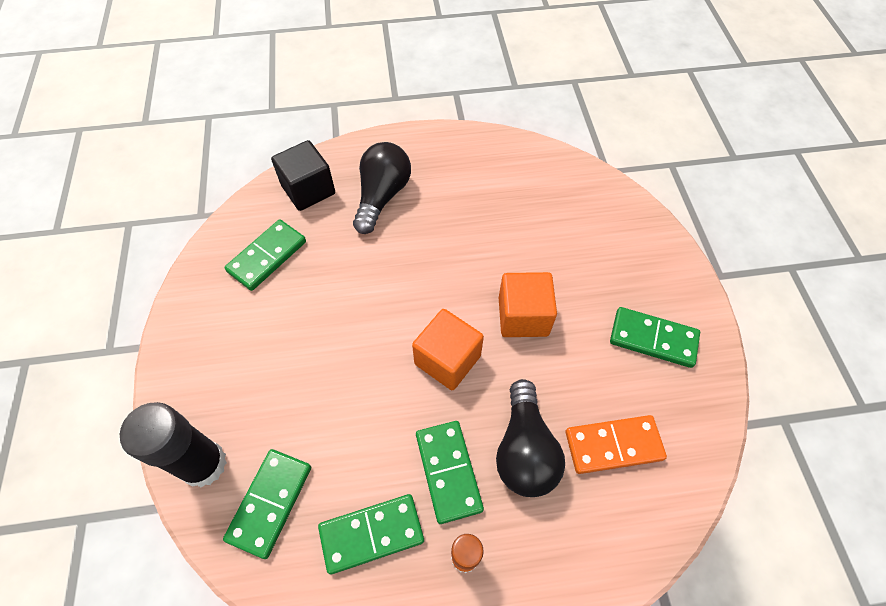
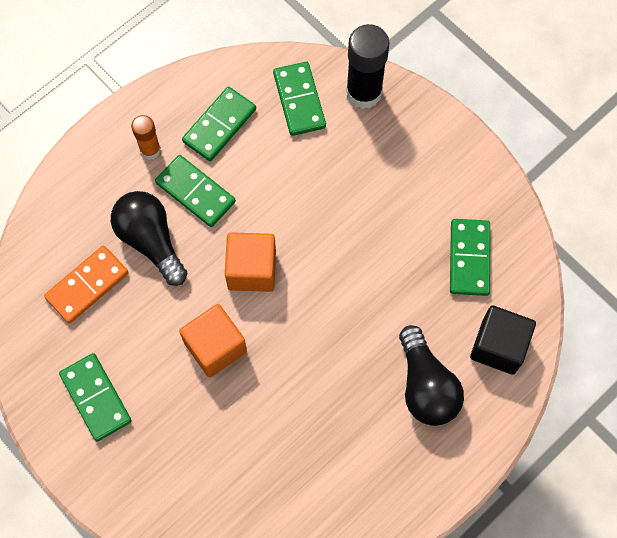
camera: 145 degrees right, 10 degrees up
(653, 339) = (95, 398): green domino -> green domino turned 75 degrees clockwise

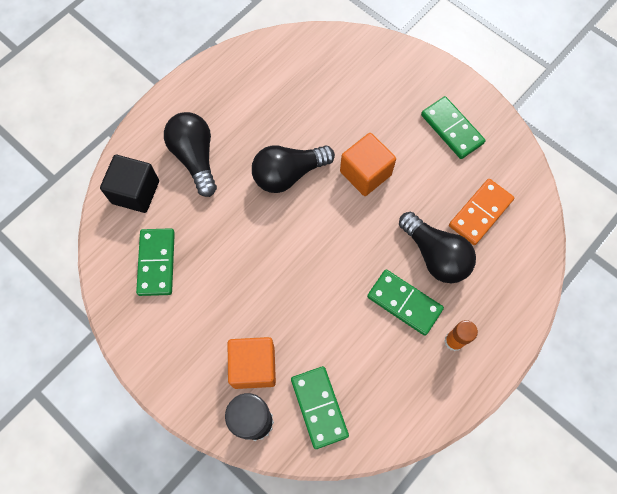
camera: 175 degrees right, 0 degrees up
(219, 126) = (393, 372): green domino -> none
(252, 270) = (344, 237): orange cube -> orange cube (253, 366)
(310, 354) = (288, 174): none -> black light bulb

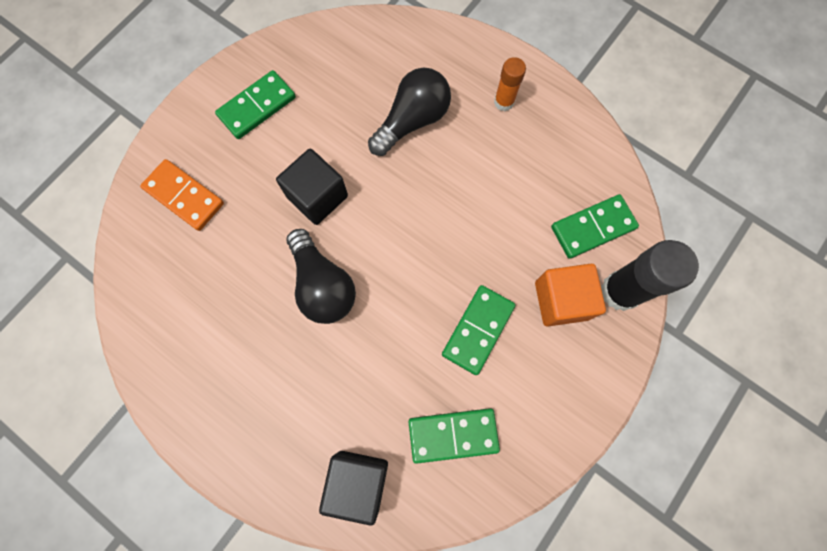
camera: 95 degrees left, 5 degrees up
(195, 157) = (304, 406): black light bulb -> none
(365, 173) = (317, 197): orange cube -> black cube
(404, 303) = (469, 150): green domino -> green domino (478, 330)
(480, 213) = (360, 78): orange domino -> orange domino (184, 196)

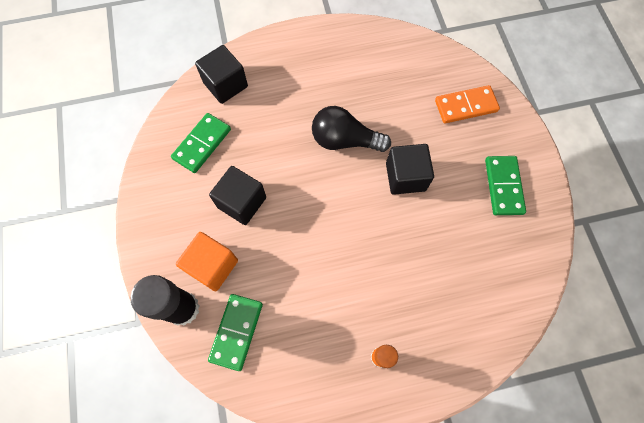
camera: 130 degrees right, 5 degrees down
(412, 121) = (415, 277): black light bulb -> none
(478, 330) = (242, 202): green domino -> black cube

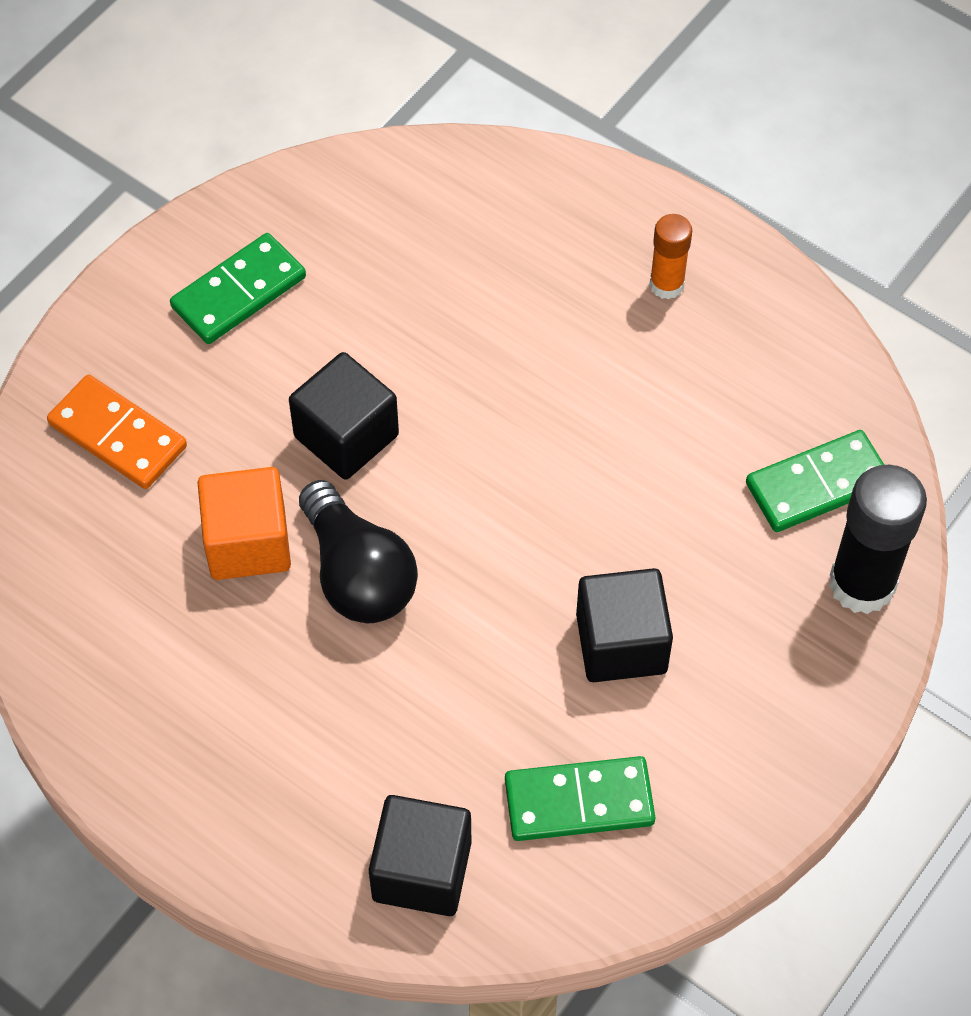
camera: 130 degrees left, 10 degrees down
(212, 266) = (762, 598): orange cube -> orange cube (248, 542)

